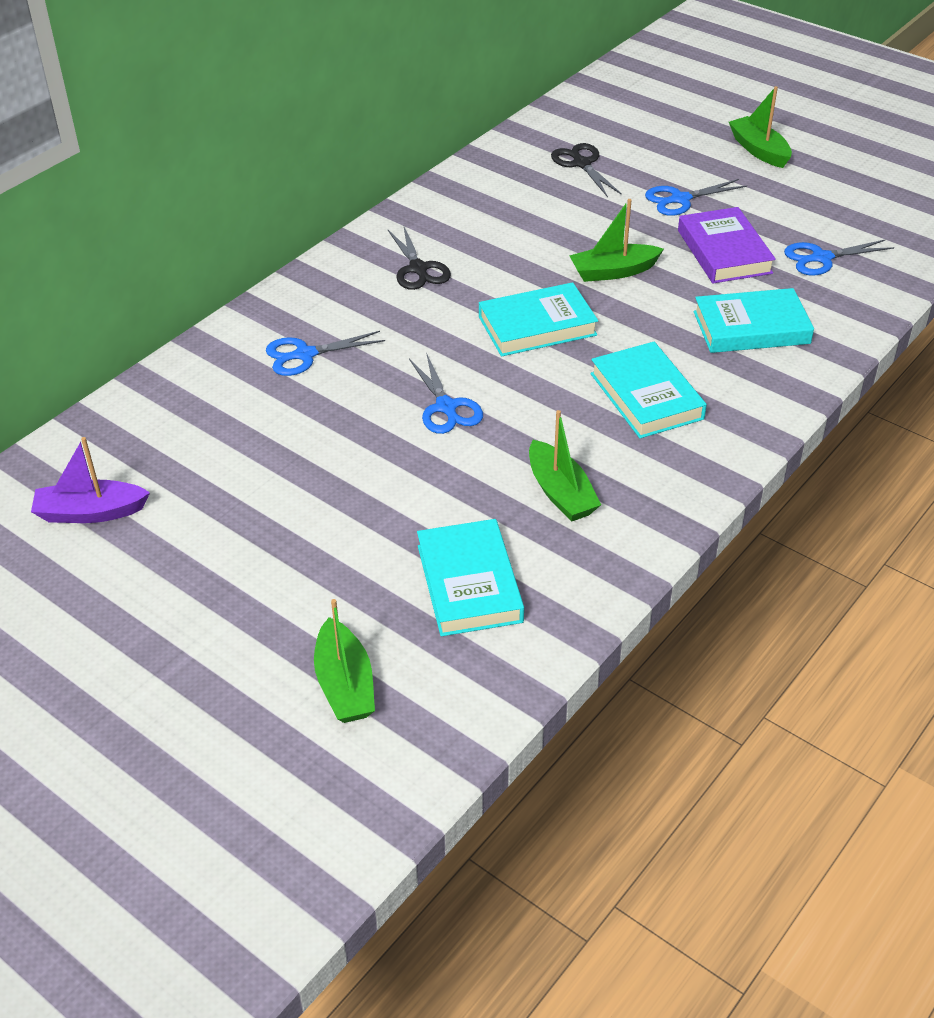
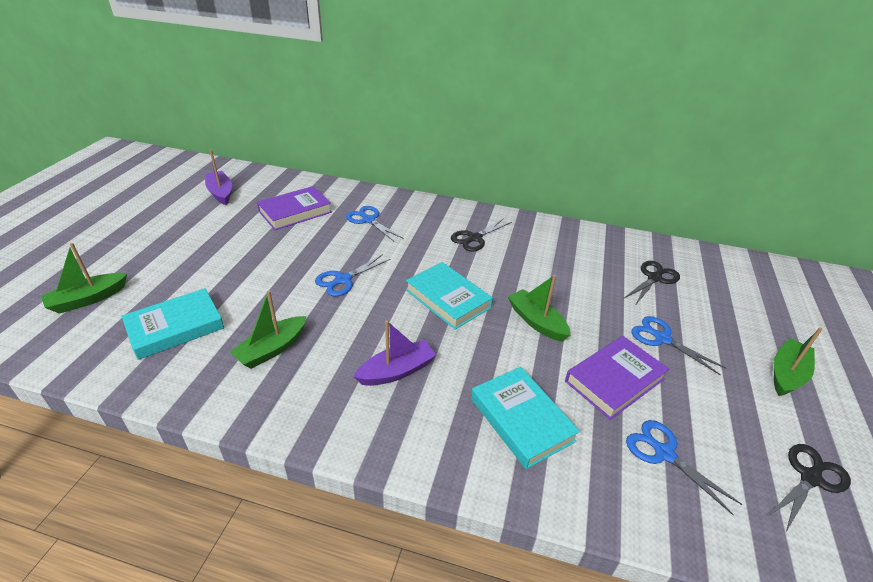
camera: 65 degrees right, 5 degrees down
(225, 428) = (295, 212): none -> purple book
(646, 396) = (396, 371): turquoise book -> purple boat
(871, 195) = (810, 478): none -> black scissors

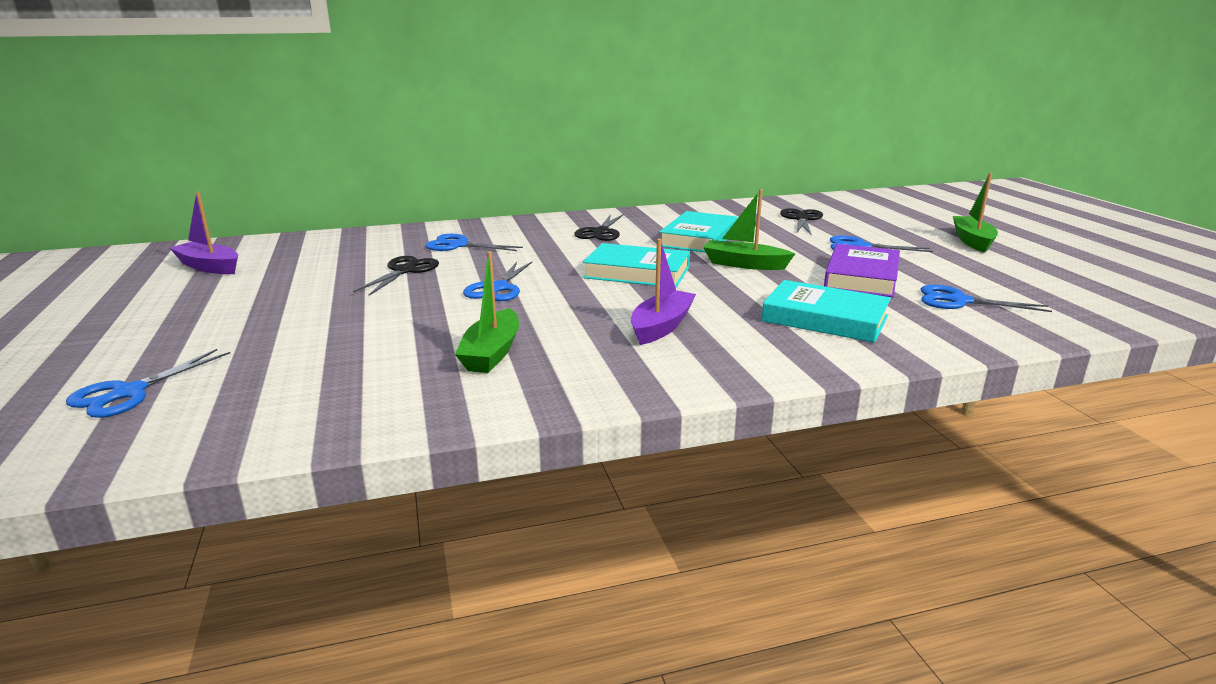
camera: 30 degrees left, 15 degrees down
(88, 299) = (129, 392): green boat -> blue scissors
(175, 327) = (324, 375): turquoise book -> turquoise book (698, 238)
(295, 212) = (350, 259): purple book -> none
(810, 478) = (1064, 282): black scissors -> black scissors (405, 271)

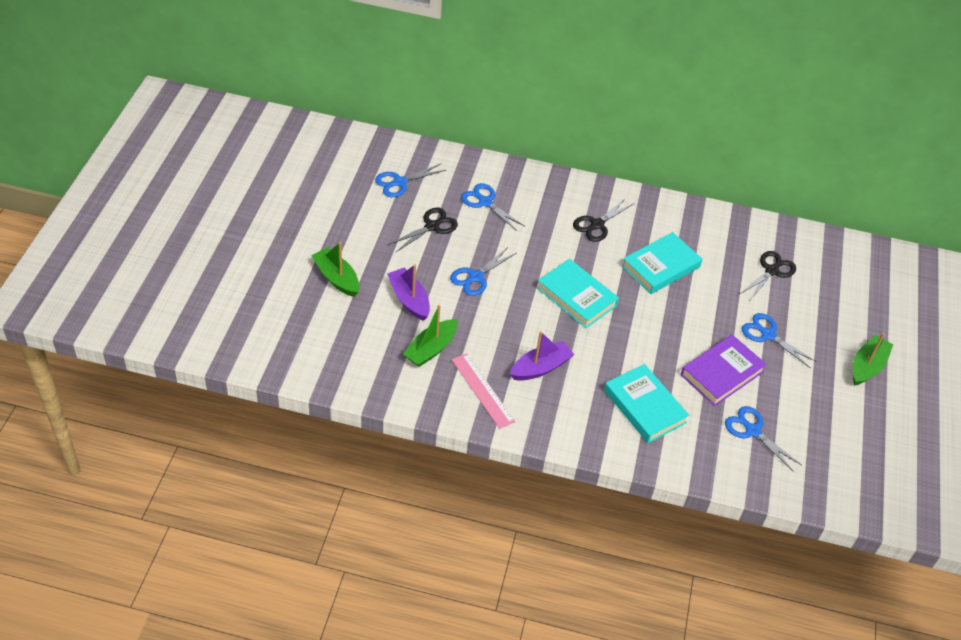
camera: 25 degrees right, 25 degrees up
(129, 392) = (248, 302): blue scissors -> blue scissors (400, 182)
(209, 267) = (318, 166): purple boat -> purple boat (409, 299)
(607, 365) = (482, 390): none -> pink ruler
(744, 264) = (658, 319): green boat -> green boat (336, 278)

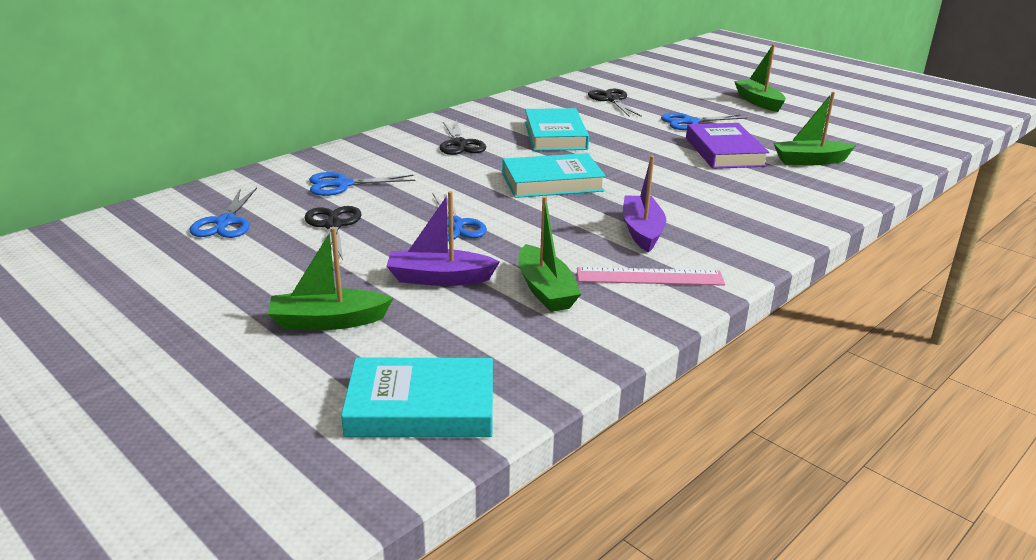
camera: 55 degrees left, 20 degrees down
(644, 406) = (745, 196): turquoise book -> turquoise book (421, 406)
(752, 431) = (810, 161): blue scissors -> green boat

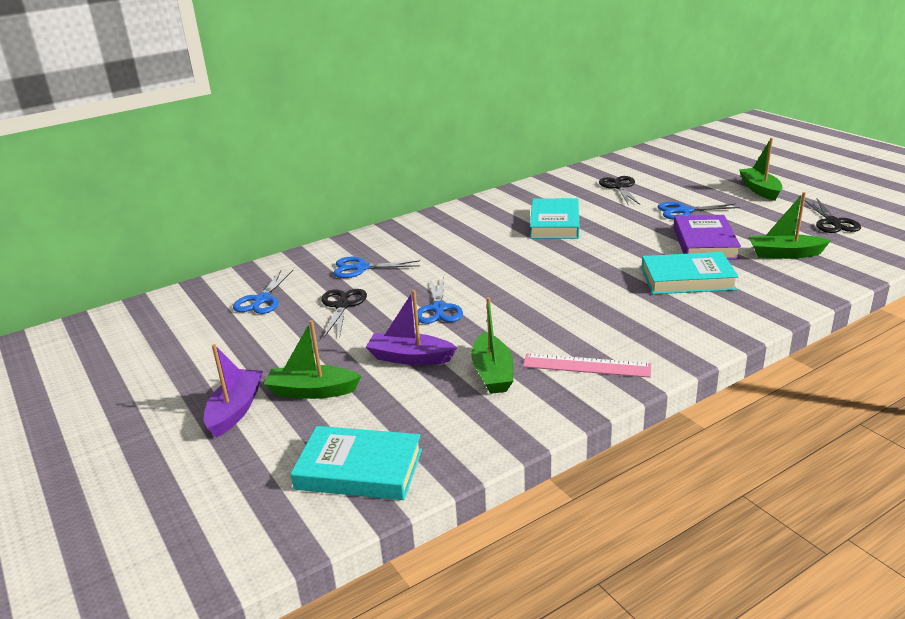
camera: 15 degrees right, 0 degrees up
(460, 144) = (469, 231): black scissors -> black scissors (832, 222)
(552, 182) = (535, 270): turquoise book -> turquoise book (687, 279)
(642, 231) = (596, 321): purple boat -> purple boat (235, 410)

